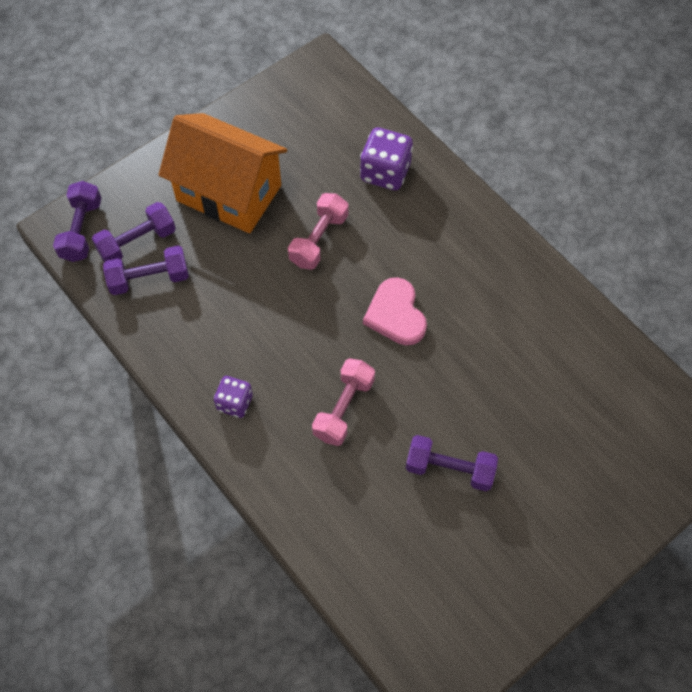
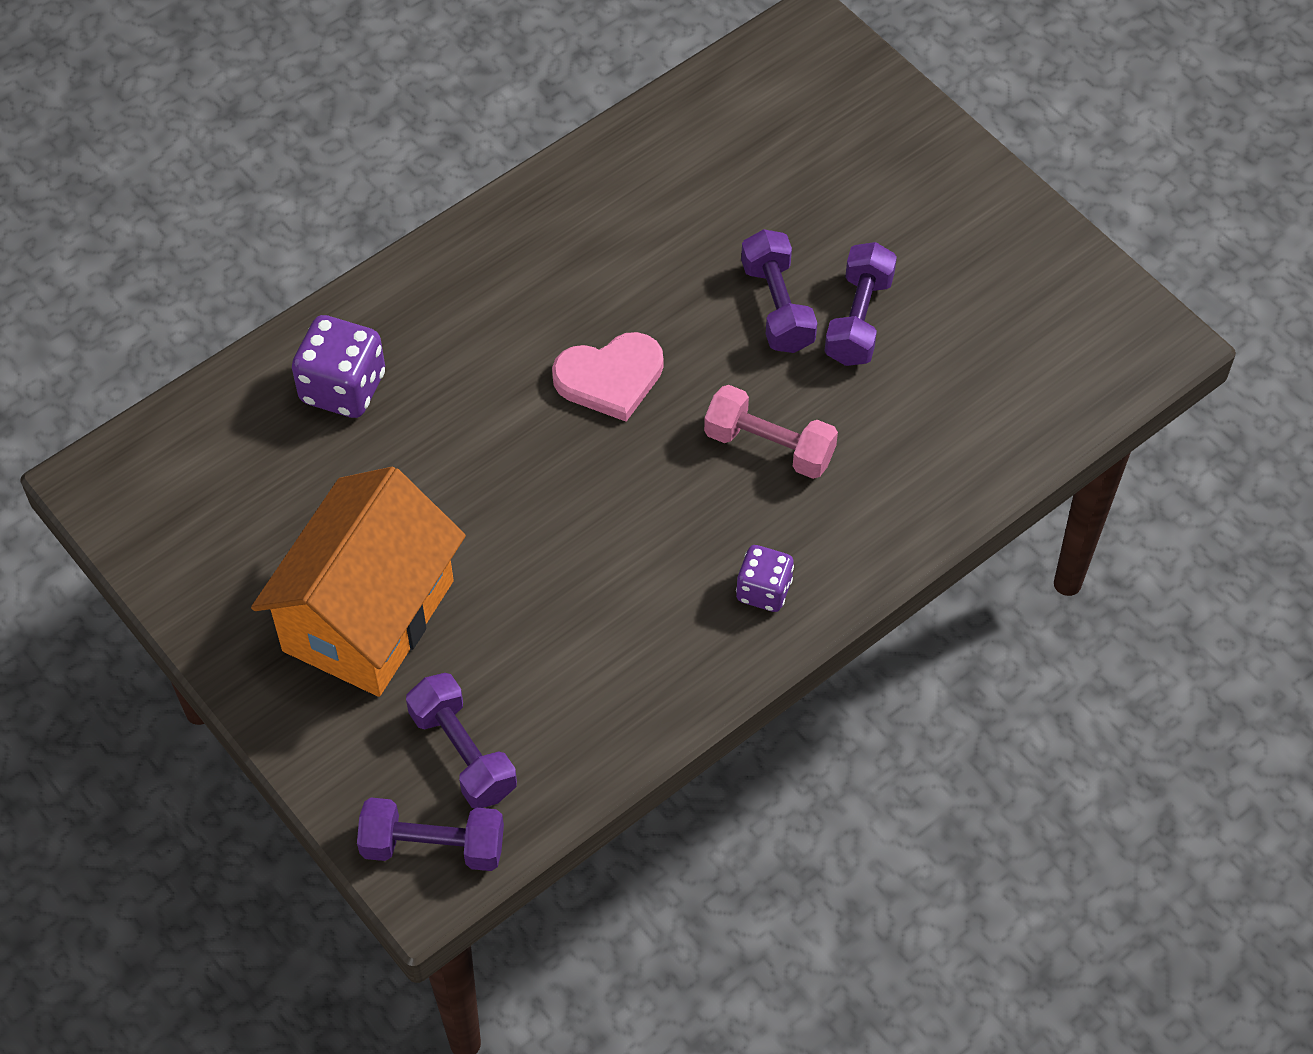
camera: 90 degrees left, 5 degrees down
(149, 279) = (537, 728): purple dumbbell -> purple dumbbell (777, 306)
(318, 240) = (470, 481): pink dumbbell -> none

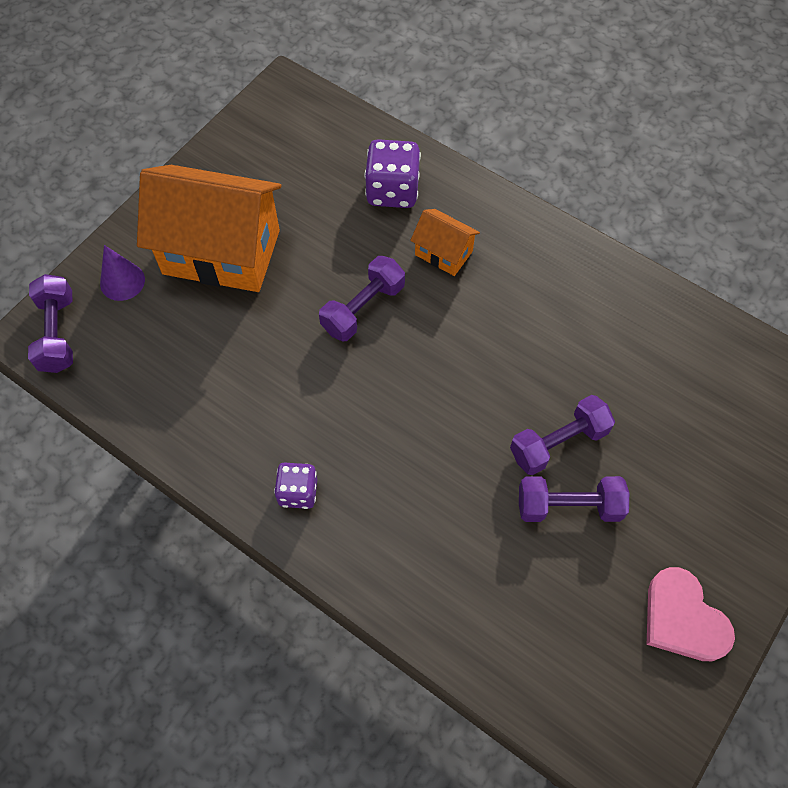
camera: 75 degrees right, 5 degrees up
(373, 750) = (122, 281): none -> purple cone
(463, 753) = (129, 332): purple dumbbell -> purple dumbbell (363, 308)
(468, 354) = (443, 253): none -> orange house
(610, 378) = (453, 345): pink heart -> pink heart (683, 618)
(769, 446) = (427, 467): pink dumbbell -> none

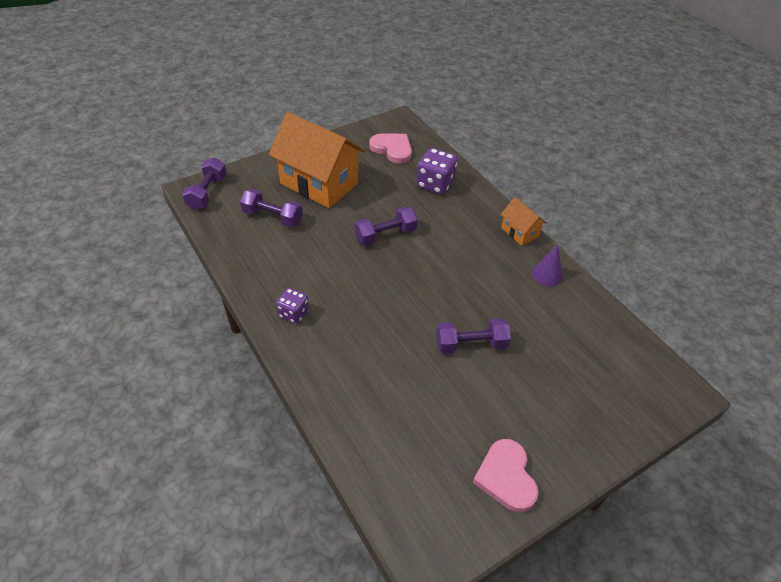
camera: 20 degrees right, 15 degrees down
(122, 281) = (256, 180): purple cone -> purple cone (547, 274)
(300, 148) = (392, 149): none -> pink heart
(443, 253) = (449, 223): orange house -> orange house (519, 232)
(568, 506) = (459, 382): purple dumbbell -> purple dumbbell (272, 217)

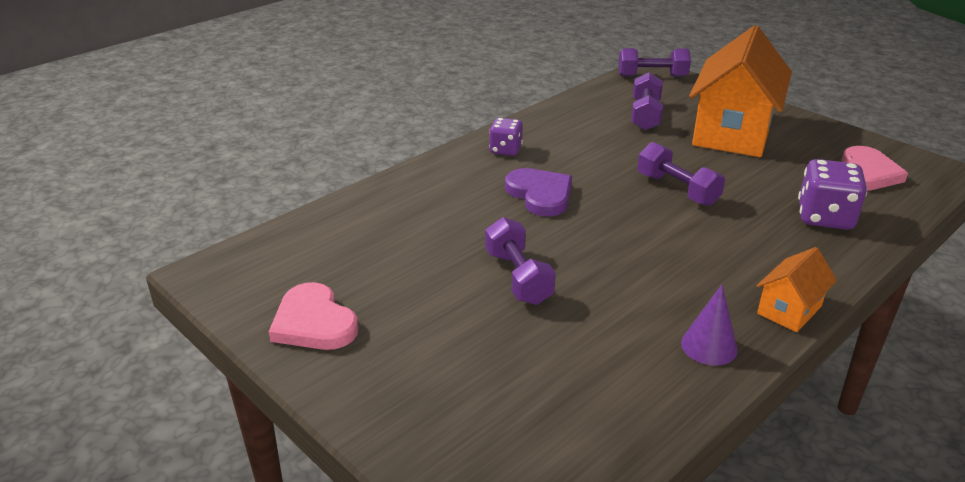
camera: 80 degrees right, 15 degrees down
(369, 308) = (540, 194): none -> purple heart
(506, 477) = (314, 322): pink heart -> pink heart turned 105 degrees counterclockwise

